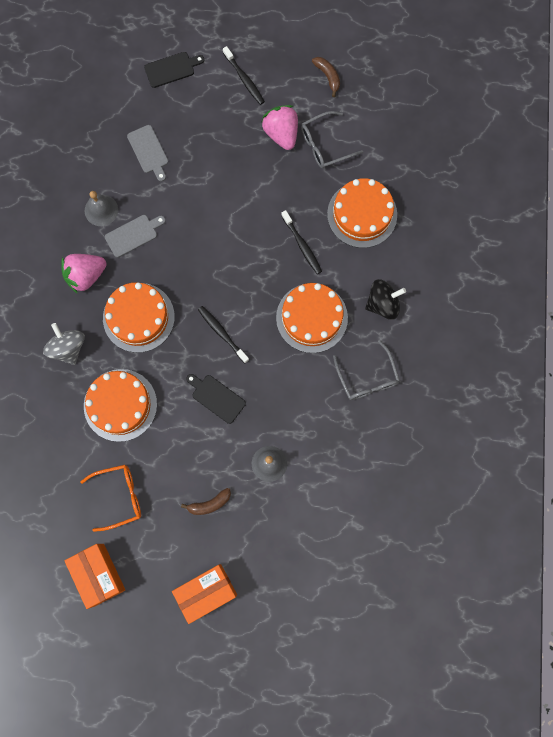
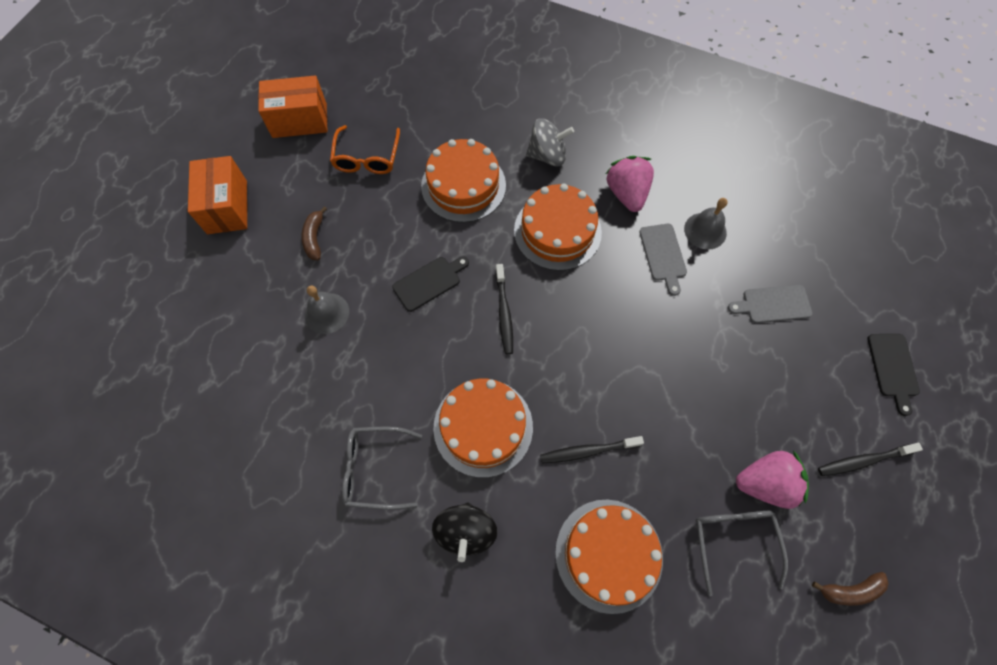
camera: 110 degrees right, 10 degrees down
(222, 333) = (504, 313): black toothbrush -> black toothbrush turned 105 degrees clockwise

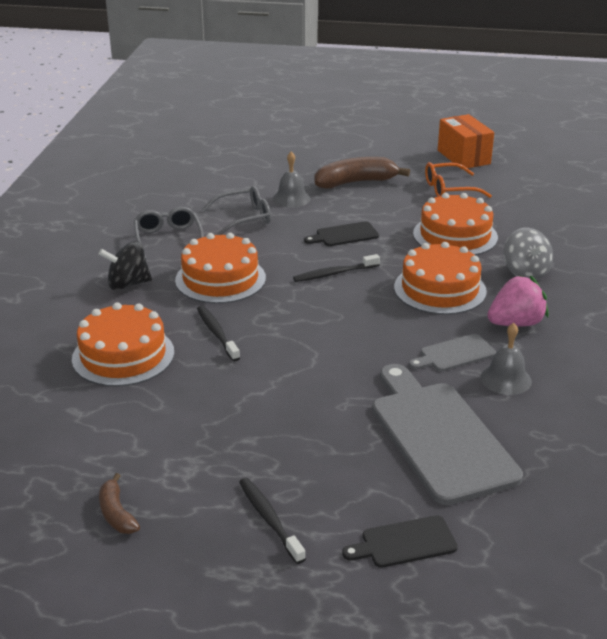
camera: 75 degrees right, 35 degrees down
(227, 207) = (361, 147): orange box -> none
(314, 238) = (356, 182): brown banana -> brown banana, size x1.86
(429, 282) = (344, 235): black cutting board -> black cutting board turned 120 degrees clockwise
(733, 542) = (151, 428): grey glasses -> grey glasses (243, 218)
(765, 483) = (219, 444): pink strawberry -> none
(773, 304) = (439, 436): grey cutting board -> grey cutting board, size x2.11

